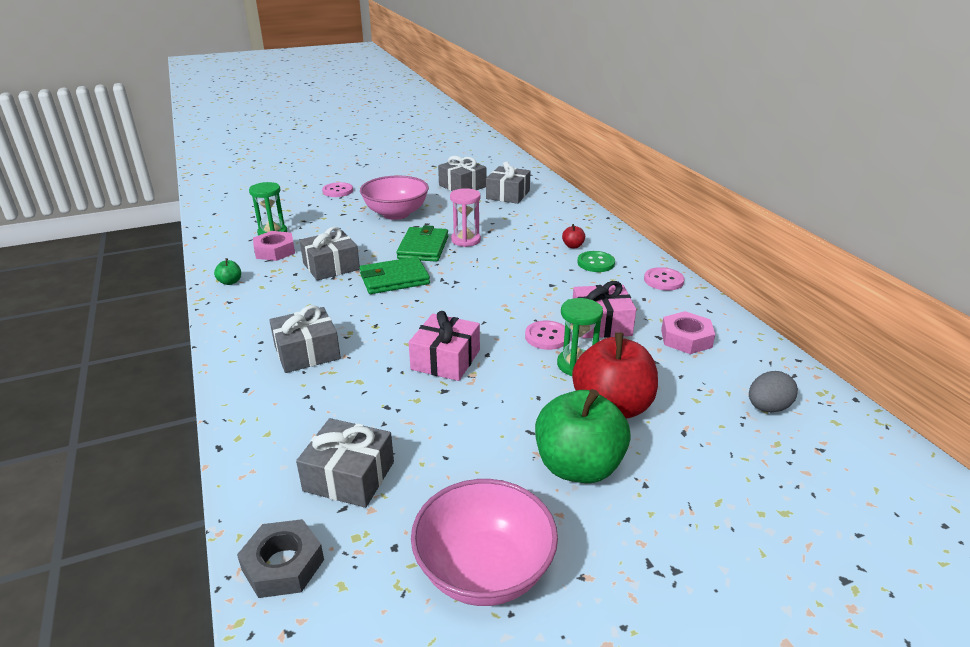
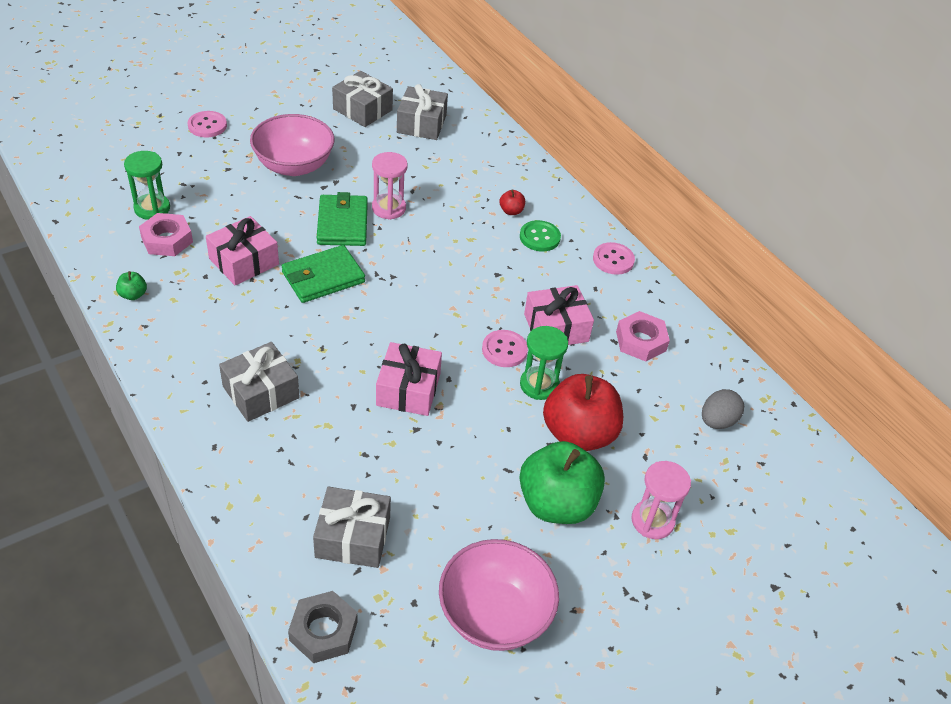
camera: 15 degrees left, 15 degrees up
(331, 266) = (244, 261): grey gift -> pink gift
(688, 493) = (652, 521): none -> pink hourglass

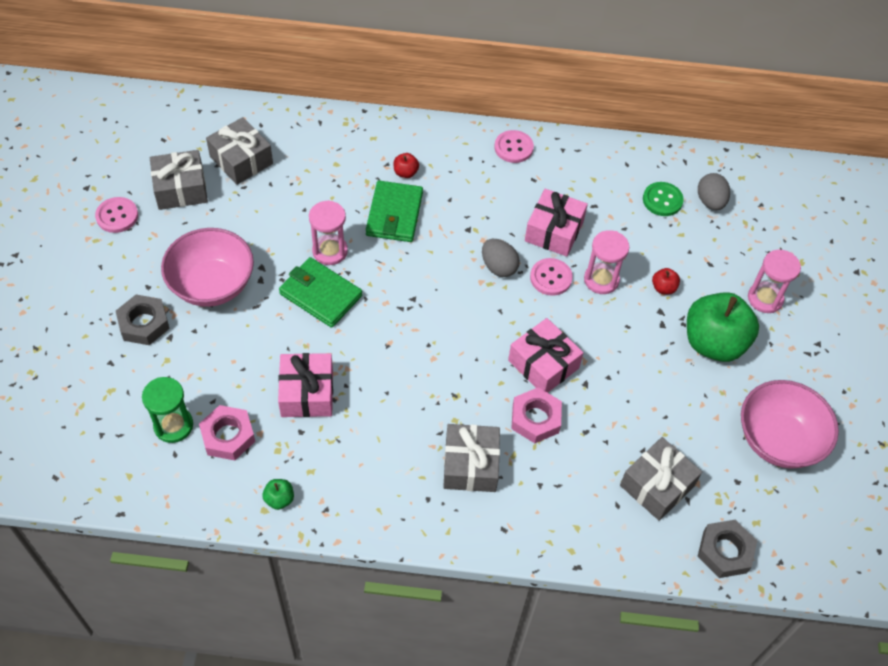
camera: 50 degrees left, 10 degrees up
(207, 125) = (90, 318): pink button -> pink button (117, 216)
(227, 151) = (144, 324): none -> grey nut
(323, 277) = (374, 347): green wallet -> green wallet (394, 214)
(479, 311) = (498, 267): none -> grey egg
(539, 237) = (451, 175): green button -> green button (662, 200)
(539, 385) = (601, 280): green hourglass -> pink hourglass
(578, 434) = (663, 288): red apple -> red apple, size x0.40
(641, 341) = (607, 190): pink nut -> pink nut (535, 419)

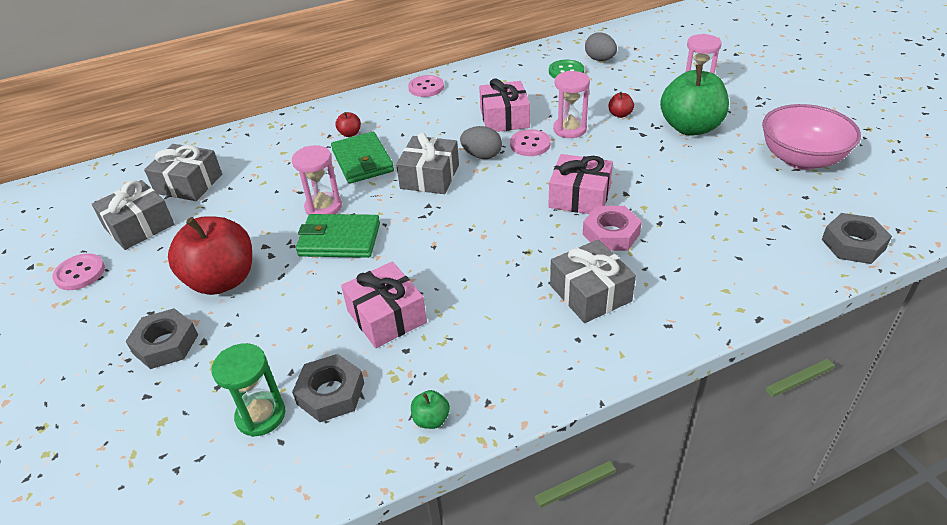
camera: 25 degrees left, 15 degrees down
(212, 285) = (222, 280): pink bowl -> red apple
(228, 436) = (330, 393): pink nut -> grey nut
(657, 485) = (753, 229): grey gift -> grey gift (429, 177)

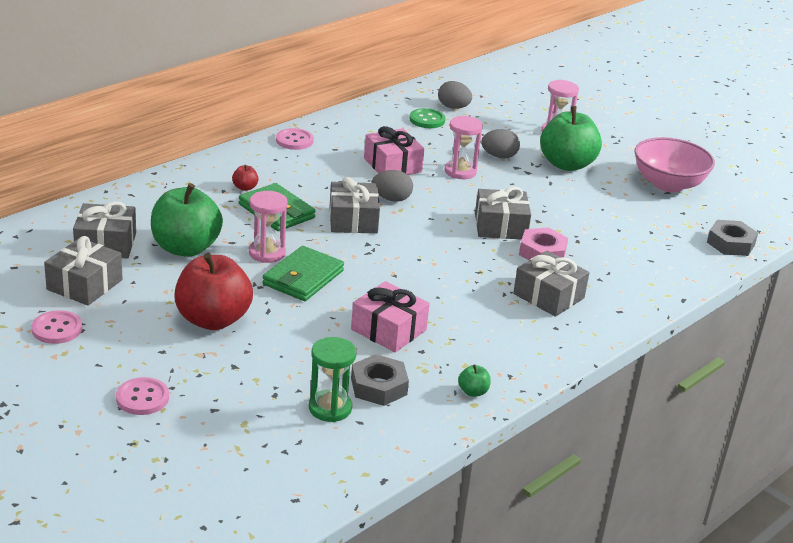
camera: 25 degrees left, 10 degrees down
(165, 344) = (199, 372): grey nut -> none
(254, 194) = (185, 248): none -> green apple
(339, 239) = (303, 277): green wallet -> green wallet turned 45 degrees counterclockwise
(530, 144) = (431, 186): pink button -> pink button (142, 398)
(579, 197) = (500, 226): pink gift -> grey gift
(620, 114) = (499, 156): red apple -> grey egg

